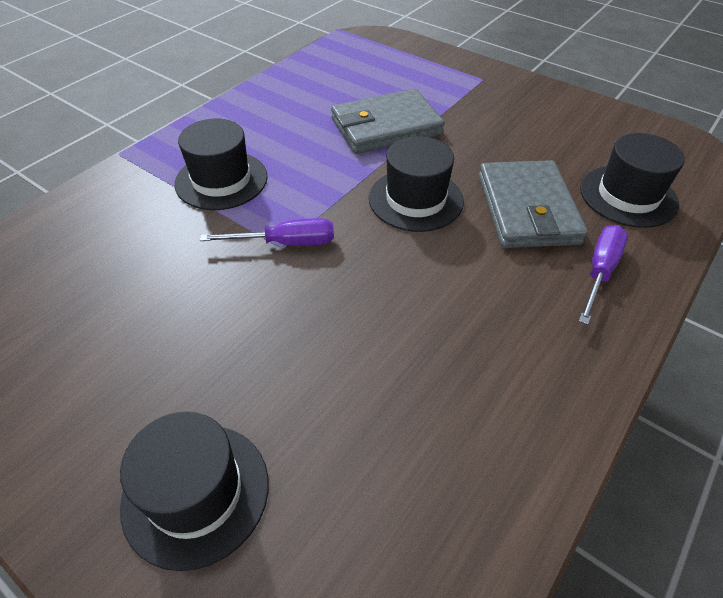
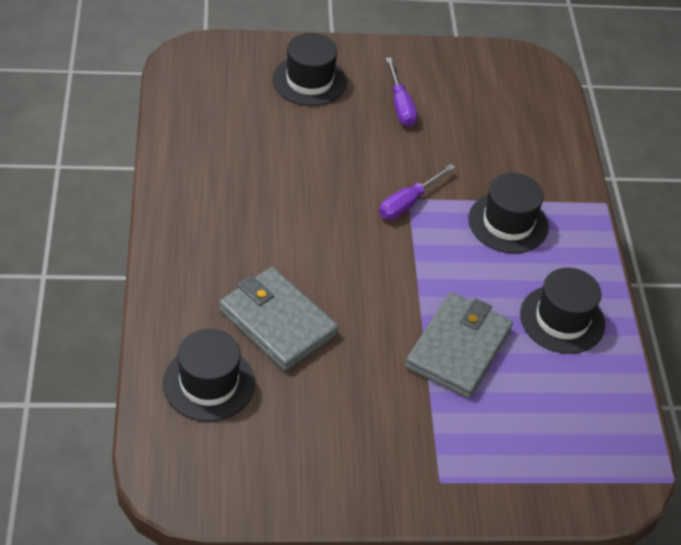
camera: 135 degrees right, 0 degrees up
(415, 199) = (362, 284): black hat -> black hat (562, 319)
(599, 271) = (195, 294): purple screwdriver -> purple screwdriver (400, 105)

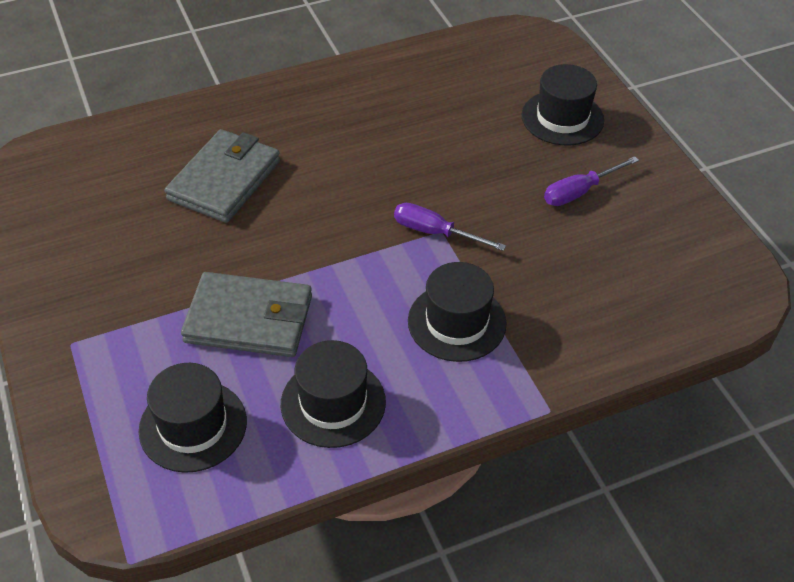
camera: 75 degrees right, 0 degrees up
(209, 383) = (136, 157): black hat -> black hat (193, 426)

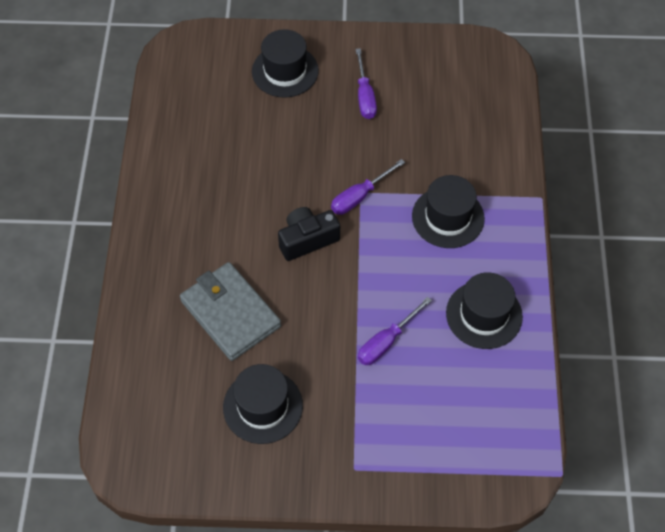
camera: 65 degrees left, 10 degrees up
(193, 426) = (467, 406): black hat -> black hat (263, 406)
(249, 319) = (386, 342): grey wallet -> purple screwdriver
(350, 208) = (307, 239): none -> black camera

